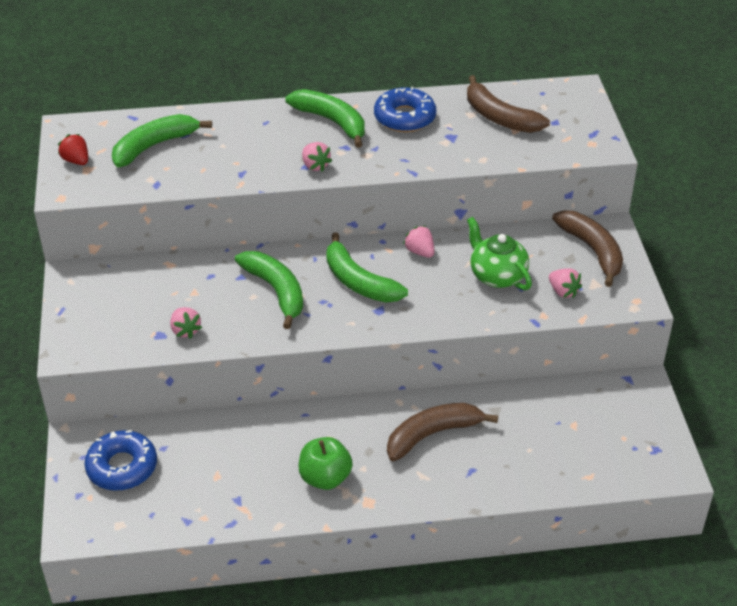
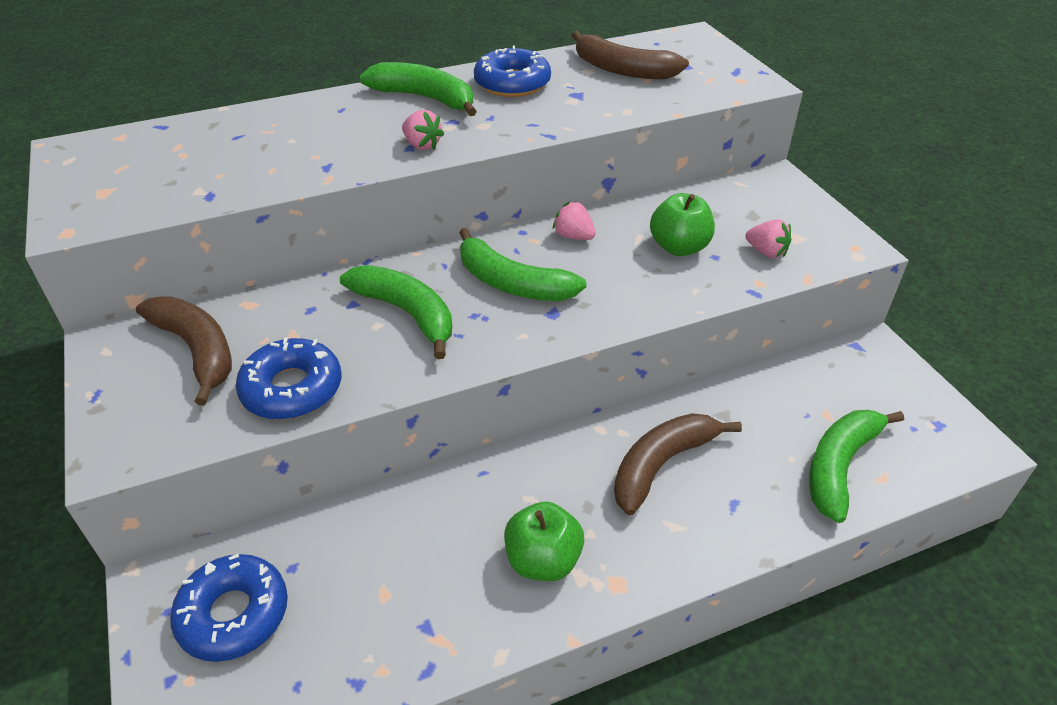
camera: 15 degrees left, 0 degrees up
(76, 161) = (86, 184): red strawberry -> none
(154, 146) = (197, 153): green banana -> green banana (839, 466)
(185, 330) = (292, 389): pink strawberry -> blue donut
(497, 275) = (679, 247): green teapot -> green apple
(592, 251) = (773, 203): brown banana -> brown banana (197, 350)

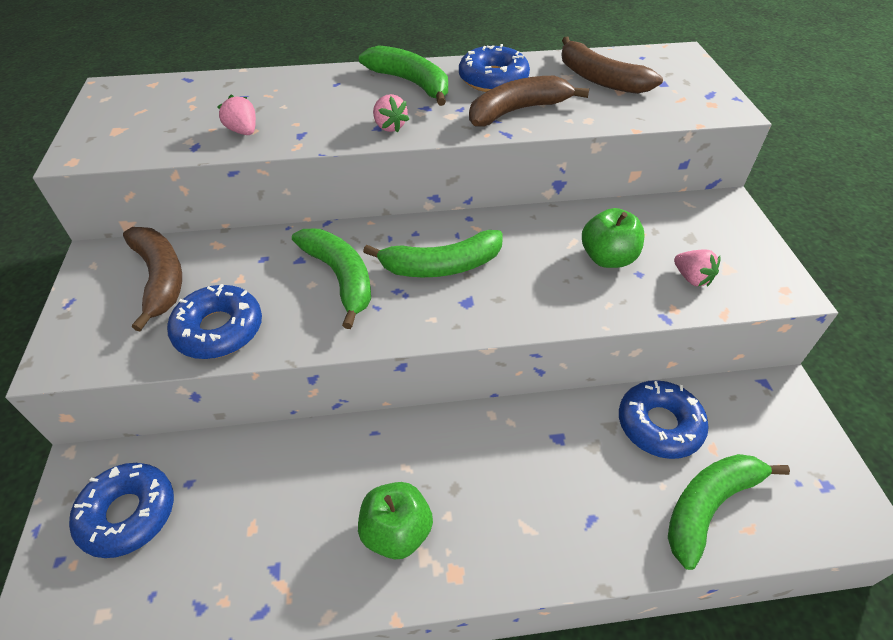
camera: 15 degrees right, 5 degrees up
(512, 283) = (441, 266): green banana -> green banana turned 60 degrees counterclockwise
(573, 236) = (513, 230): pink strawberry -> pink strawberry (243, 131)
(661, 464) = (535, 463): brown banana -> brown banana (517, 111)
(770, 404) = (659, 425): none -> blue donut

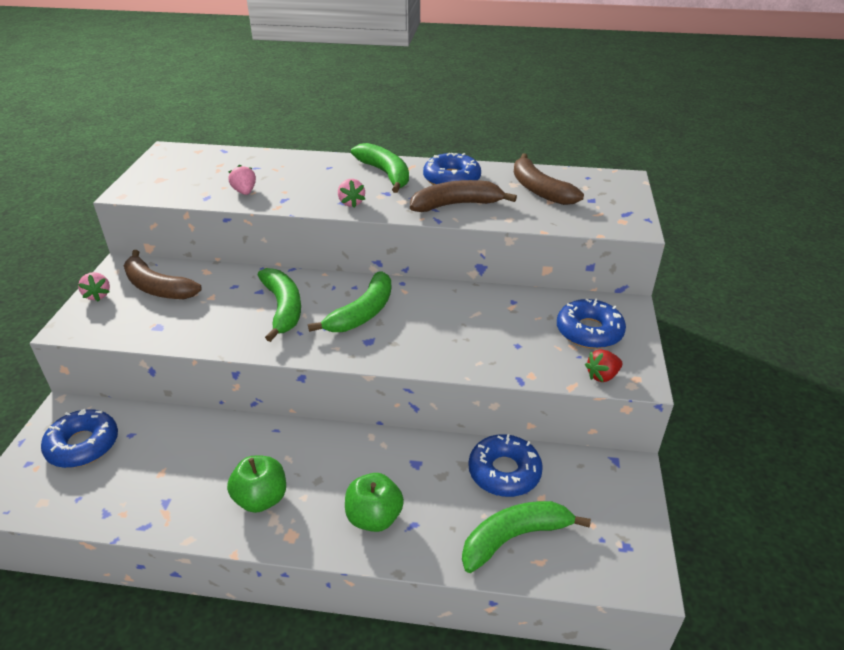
camera: 15 degrees right, 10 degrees down
(160, 278) = (157, 287): brown banana -> brown banana turned 135 degrees clockwise
(219, 330) = (182, 327): blue donut -> blue donut (589, 331)
(441, 266) = (362, 313): green banana -> green banana turned 60 degrees counterclockwise
(607, 258) = (497, 330): green apple -> green apple (374, 517)
(692, 278) = (560, 356): pink strawberry -> pink strawberry (98, 295)
(749, 294) = (602, 376): none -> red strawberry

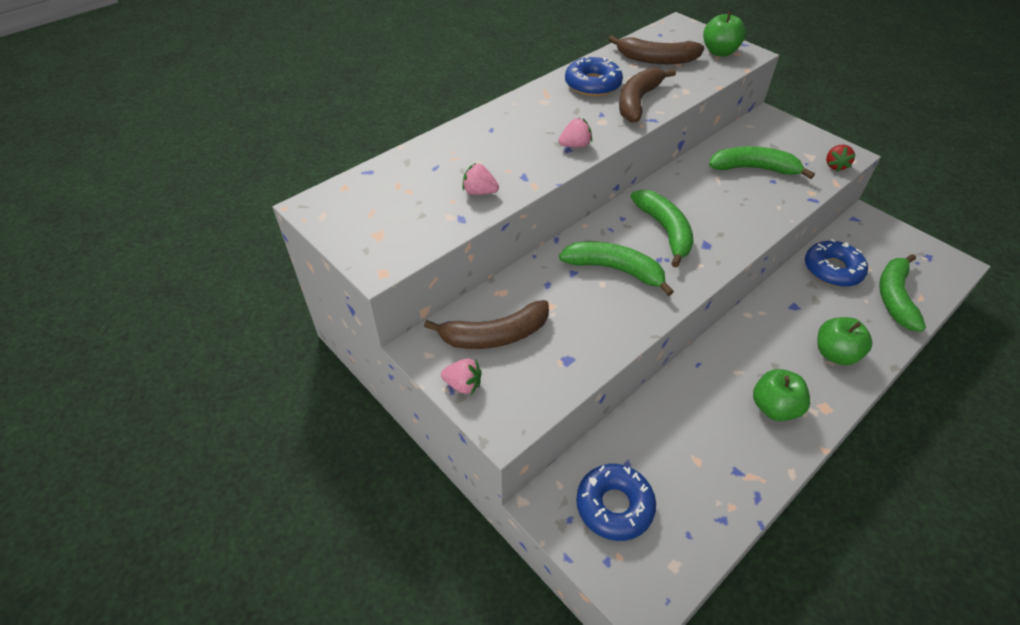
camera: 50 degrees left, 10 degrees up
(351, 203) = (575, 145): pink strawberry -> pink strawberry turned 45 degrees counterclockwise
(385, 174) = (543, 108): green banana -> green banana (754, 169)
(589, 331) = (783, 145): blue donut -> none
(608, 212) = (719, 52): none -> green apple

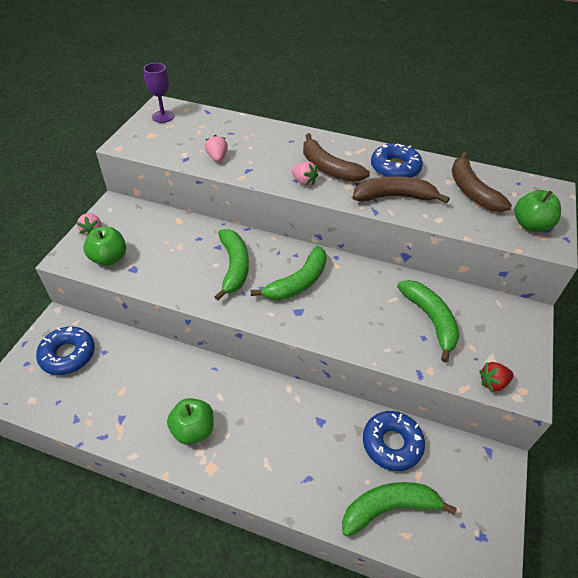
camera: 60 degrees right, 0 degrees up
(342, 212) = (163, 116): none -> purple goblet
(495, 335) = (138, 230): brown banana -> brown banana (328, 168)
(835, 354) = (278, 465): green apple -> green apple (109, 258)

